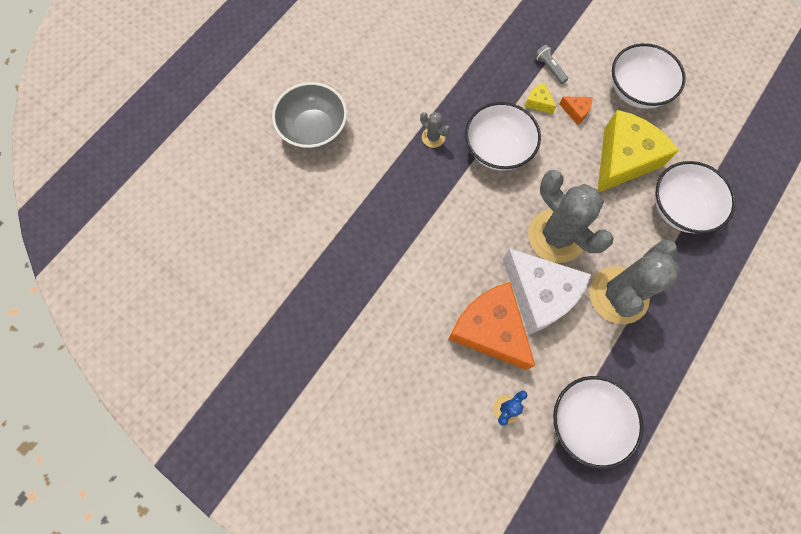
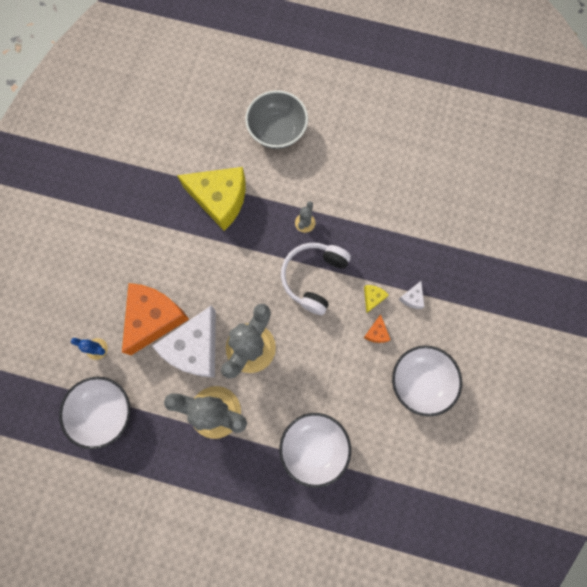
camera: 70 degrees right, 5 degrees up
(498, 149) = (313, 277): white bowl -> white headphones
(549, 68) = (412, 298): grey flashlight -> white cheese
(623, 159) = (343, 386): yellow cheese -> yellow cheese (220, 199)

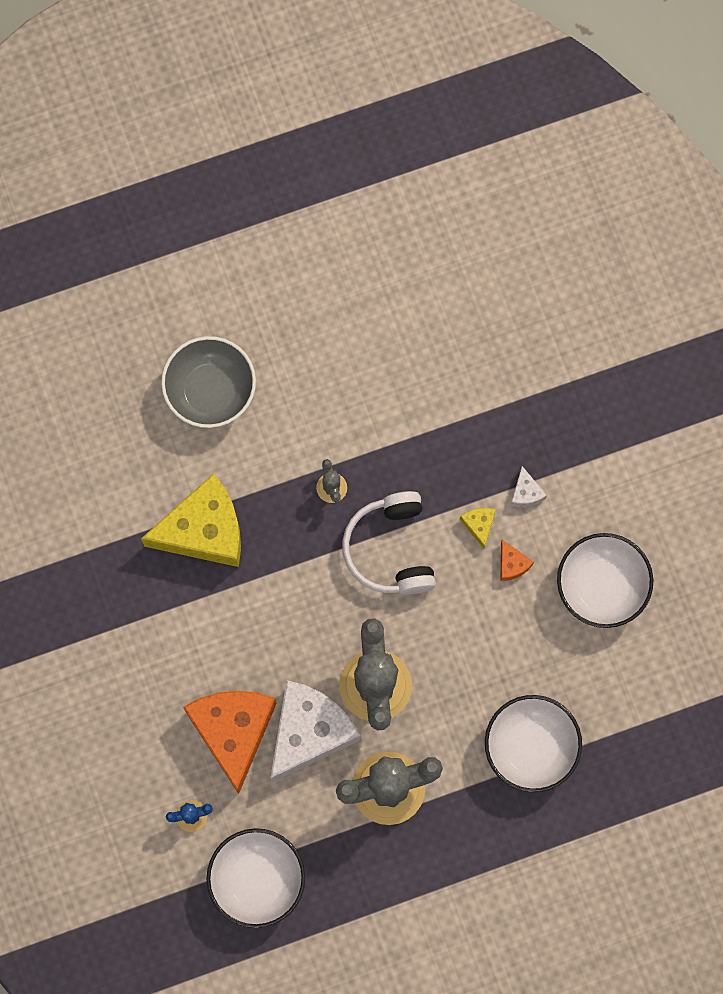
camera: 35 degrees left, 0 degrees up
(195, 348) = (309, 732): white cheese -> white cheese turned 135 degrees counterclockwise

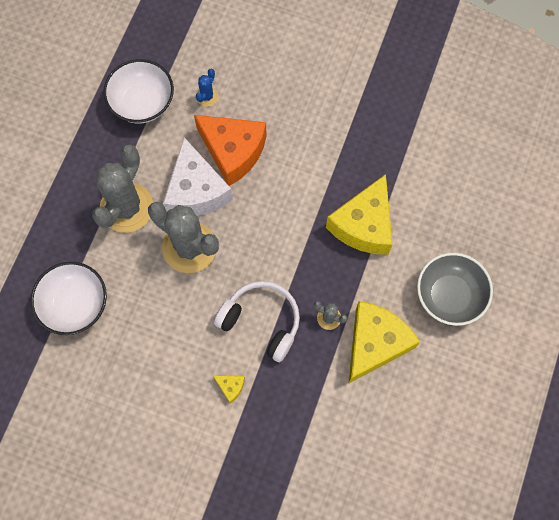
camera: 130 degrees right, 5 degrees down
(320, 424) = (375, 343): none -> yellow cheese
(512, 564) = (189, 386): orange cheese -> none
(526, 493) = (226, 434): white cheese -> none
(601, 586) = (128, 430): white bowl -> none

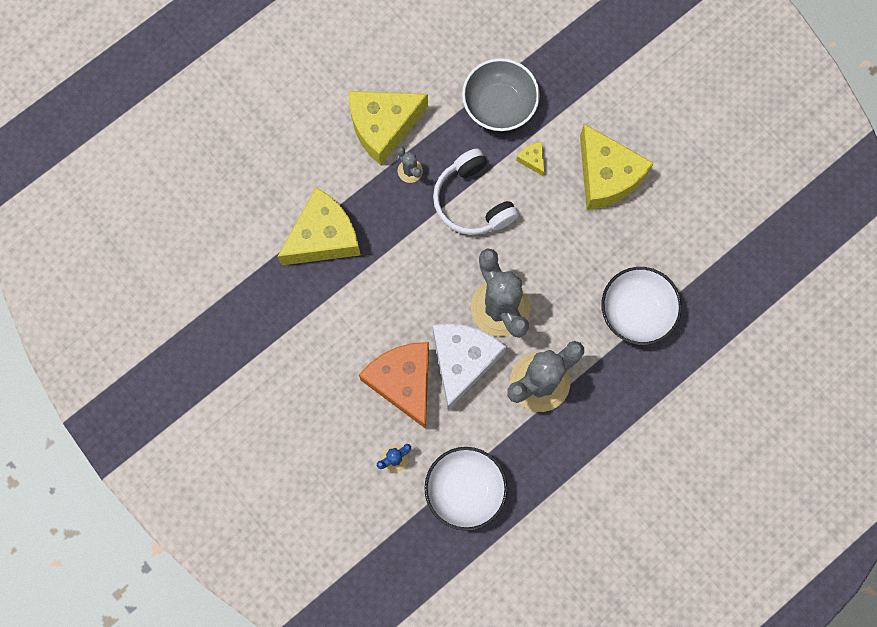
camera: 150 degrees left, 5 degrees up
(158, 409) = (606, 176): none -> yellow cheese
(449, 296) = (290, 131): grey bowl -> grey bowl (499, 105)

